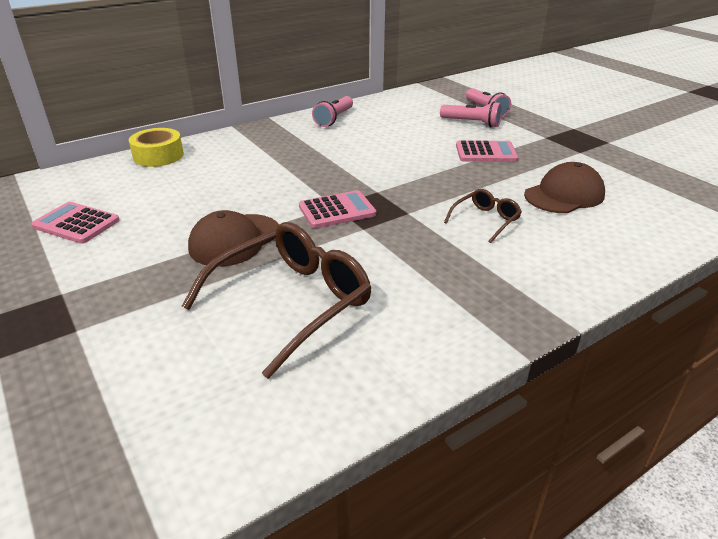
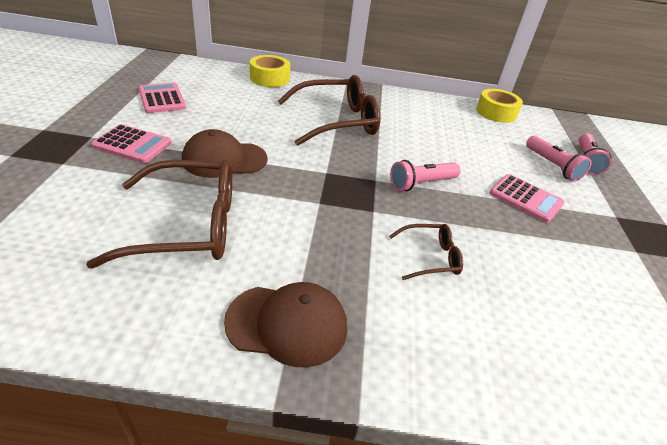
camera: 35 degrees right, 5 degrees up
(280, 163) = (337, 121): none -> brown glasses
(334, 119) = (430, 107): pink flashlight -> pink flashlight (421, 184)
(337, 210) = (322, 177): pink calculator -> pink calculator (132, 144)
(386, 102) = (496, 112): none -> yellow tape
(564, 195) = (549, 282): brown cap -> brown cap (287, 324)

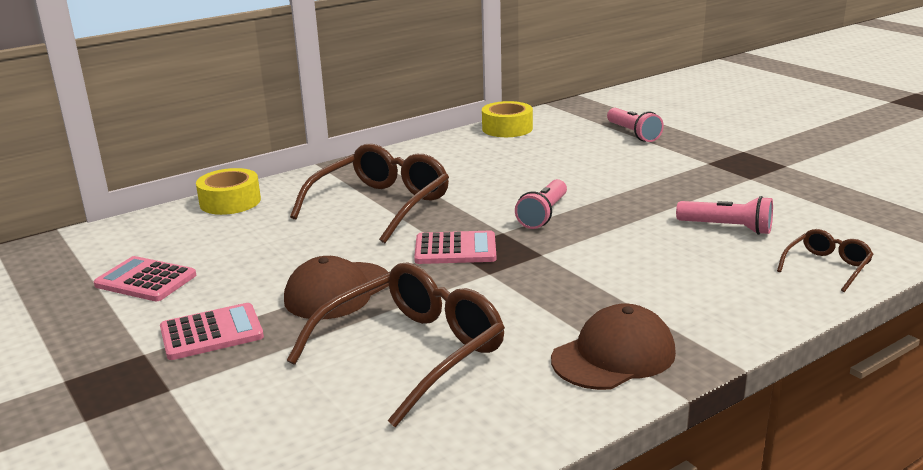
camera: 35 degrees left, 15 degrees down
(430, 257) = (635, 259): brown glasses -> brown glasses (827, 267)
(525, 199) = (634, 183): pink calculator -> pink calculator (455, 249)
(552, 166) = (615, 149): pink flashlight -> pink flashlight (727, 228)

